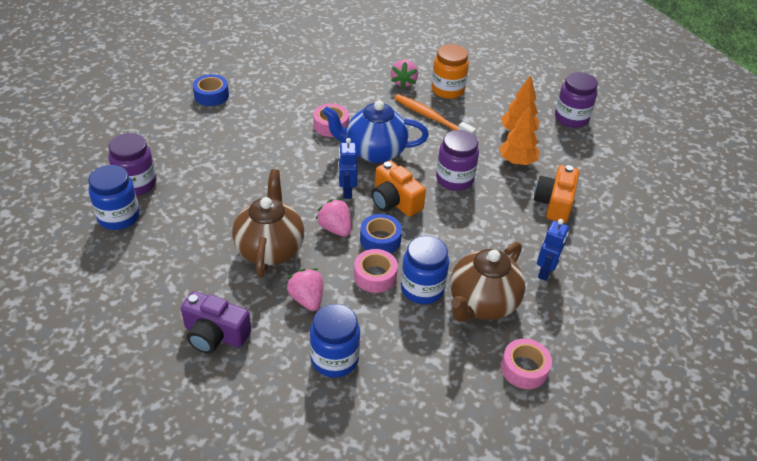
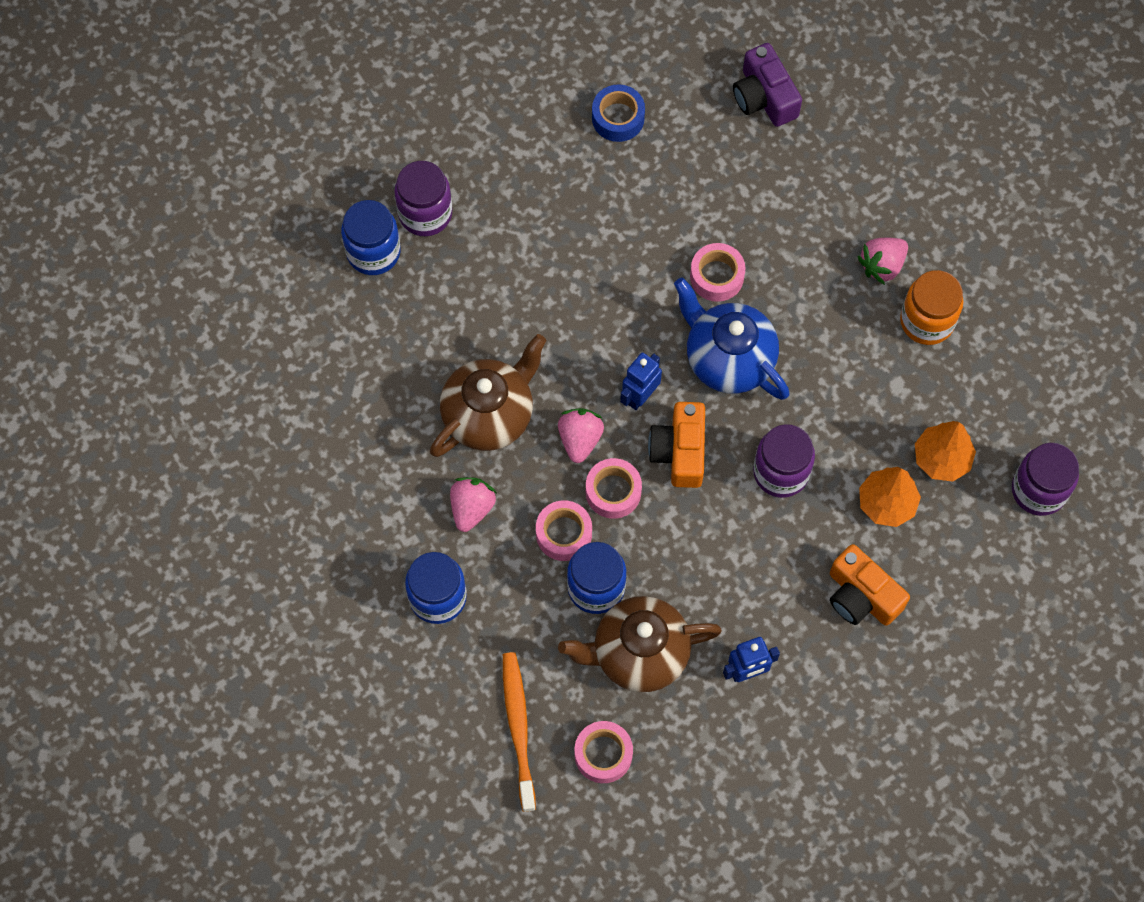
camera: 45 degrees right, 25 degrees up
(215, 334) = (354, 481): purple camera -> purple camera (764, 97)
(380, 240) = (613, 492): blue tape -> pink tape
(431, 117) = (855, 354): orange toothbrush -> orange toothbrush (518, 728)
(554, 203) = (861, 596): orange camera -> orange camera turned 105 degrees counterclockwise

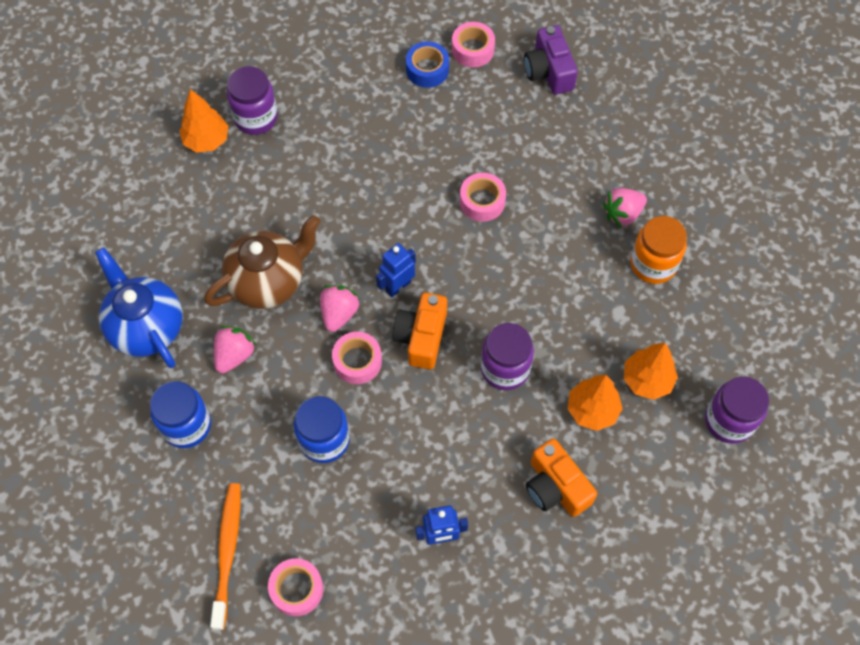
camera: 10 degrees right, 5 degrees down
(373, 252) = (206, 140): blue jar -> orange tree
(564, 534) = (307, 389): pink tape -> pink tape (472, 50)
(639, 653) = (348, 504): brown teapot -> none
(728, 359) = (478, 268): blue teapot -> blue teapot (146, 327)

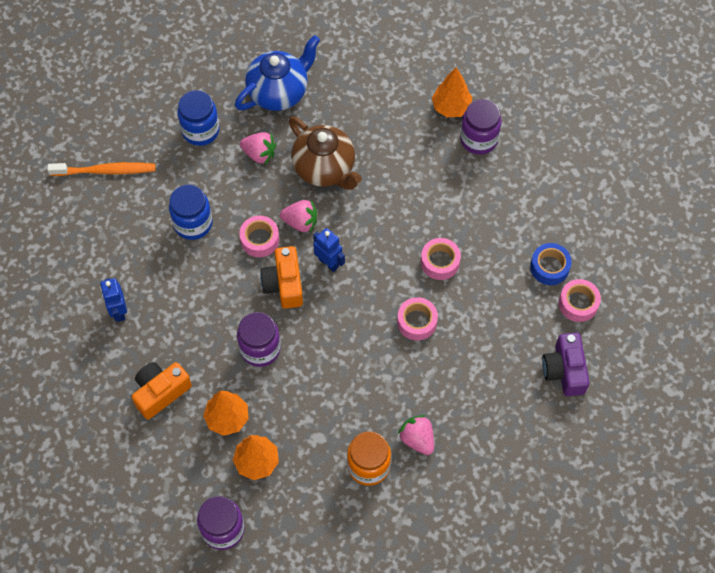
camera: 85 degrees right, 0 degrees up
(297, 589) = (79, 218): pink tape -> pink tape (440, 262)
(421, 337) = (284, 284): orange camera -> orange camera turned 105 degrees counterclockwise
(548, 71) = (564, 370): purple camera -> purple camera turned 75 degrees counterclockwise

